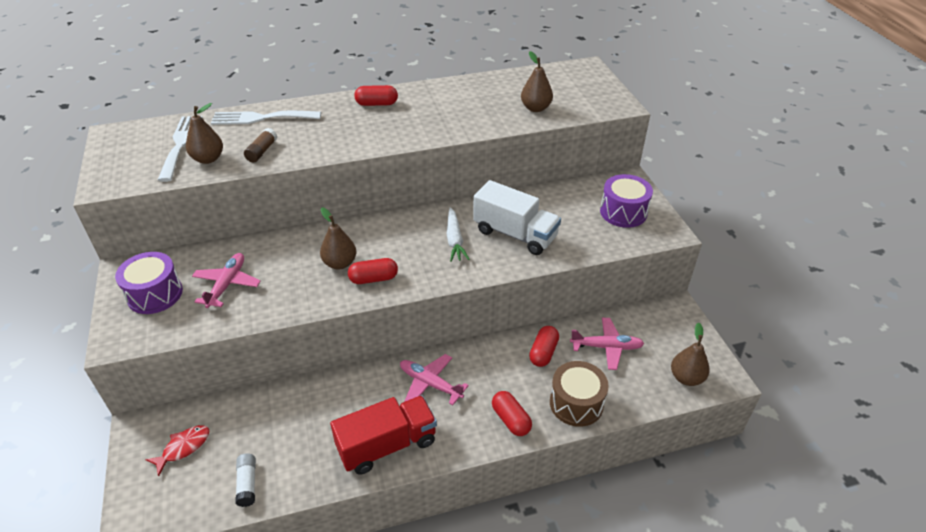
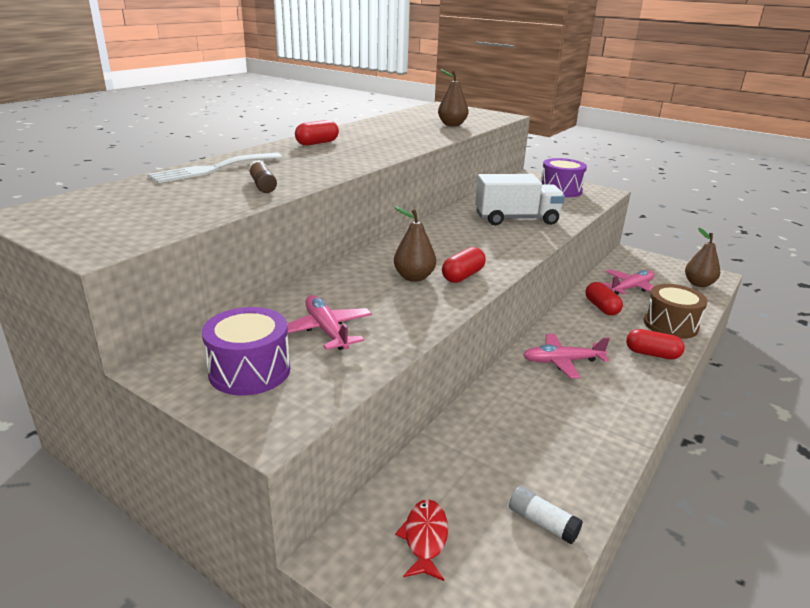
camera: 40 degrees left, 15 degrees down
(181, 144) = (148, 201): white fork -> none
(208, 159) = (208, 202): brown pear -> none
(387, 445) = (603, 417): red truck -> none
(454, 240) = (480, 235): white carrot -> none

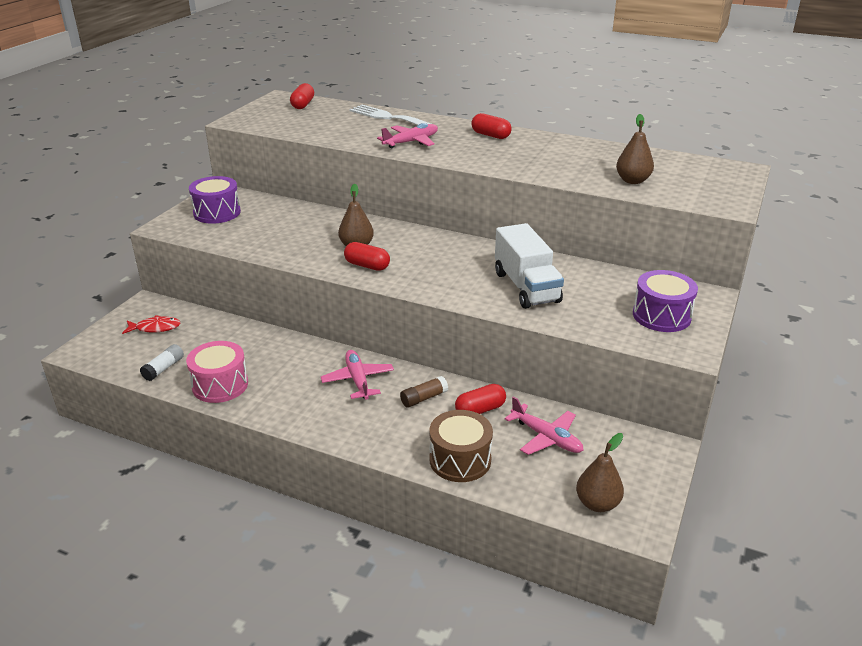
camera: 80 degrees right, 5 degrees up
(262, 185) = (359, 136): brown glue stick -> brown glue stick (423, 398)
(326, 330) = (265, 226): pink plane -> pink plane (411, 142)
(579, 463) = (220, 385): none -> pink drum
(652, 354) = (388, 438): red capsule -> red capsule (303, 105)

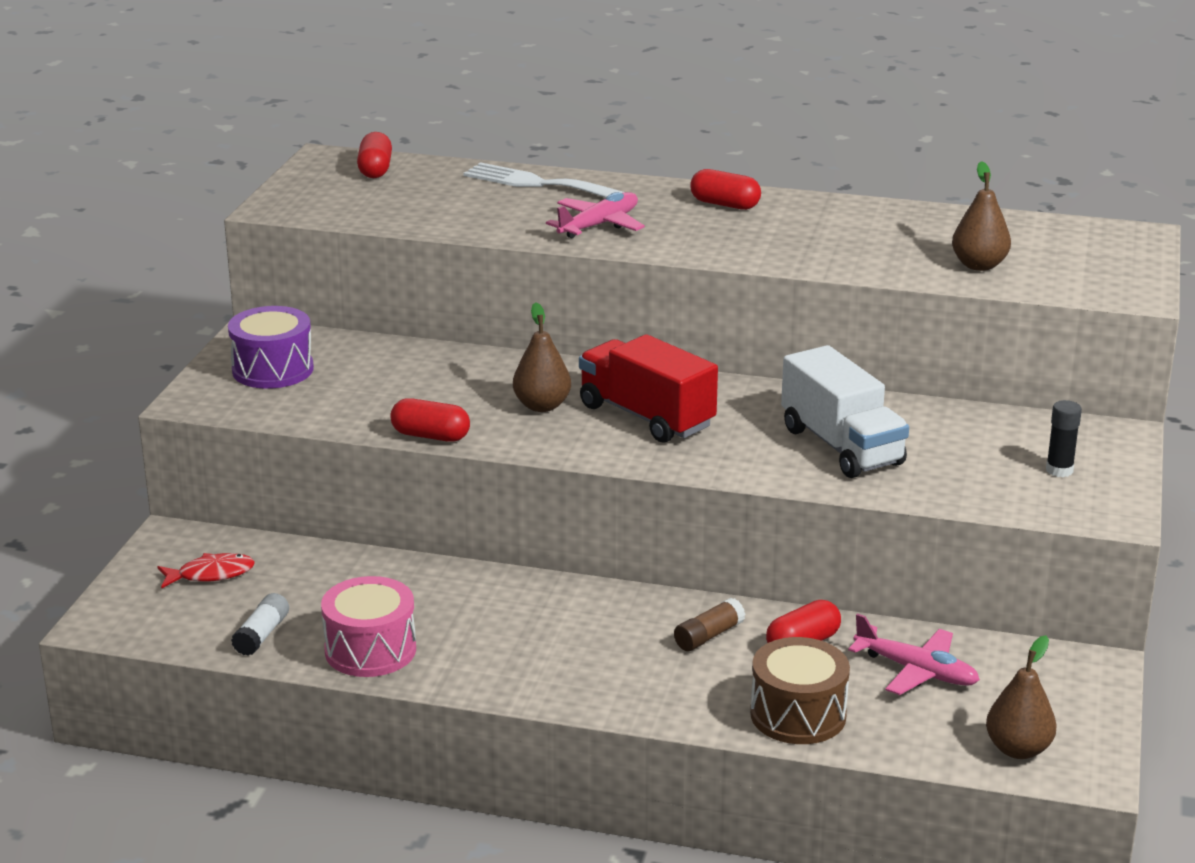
camera: 10 degrees left, 5 degrees down
(358, 380) = (592, 620): pink plane -> none
(367, 266) = (574, 435): red capsule -> red capsule (430, 436)
(415, 258) = (646, 416): none -> red truck
(661, 316) = (1059, 470): purple drum -> black glue stick

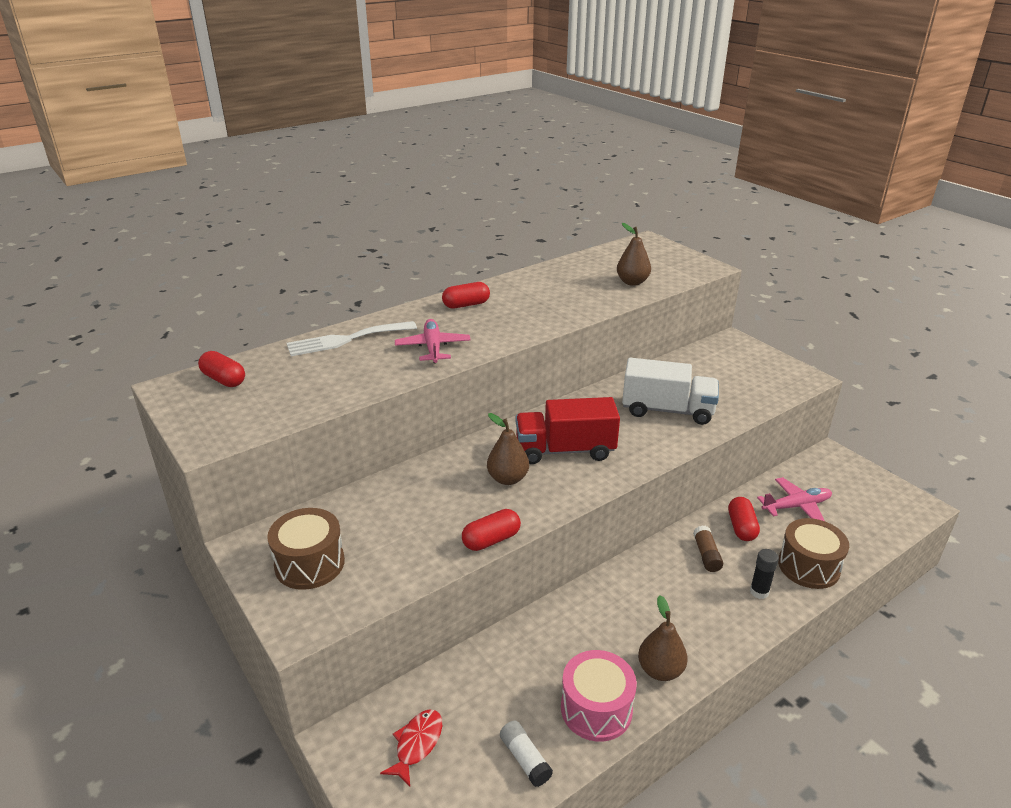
camera: 50 degrees left, 5 degrees up
(273, 370) = (309, 563): purple drum -> brown drum
(1018, 749) = (887, 515): brown pear -> brown pear (660, 670)
(1059, 470) = (752, 369): black glue stick -> black glue stick (759, 592)

